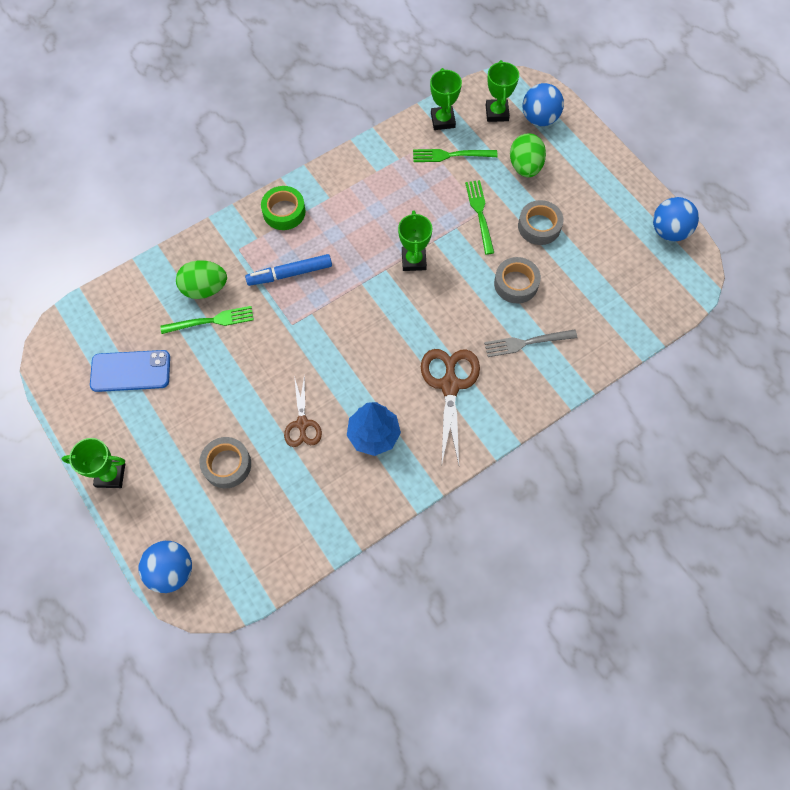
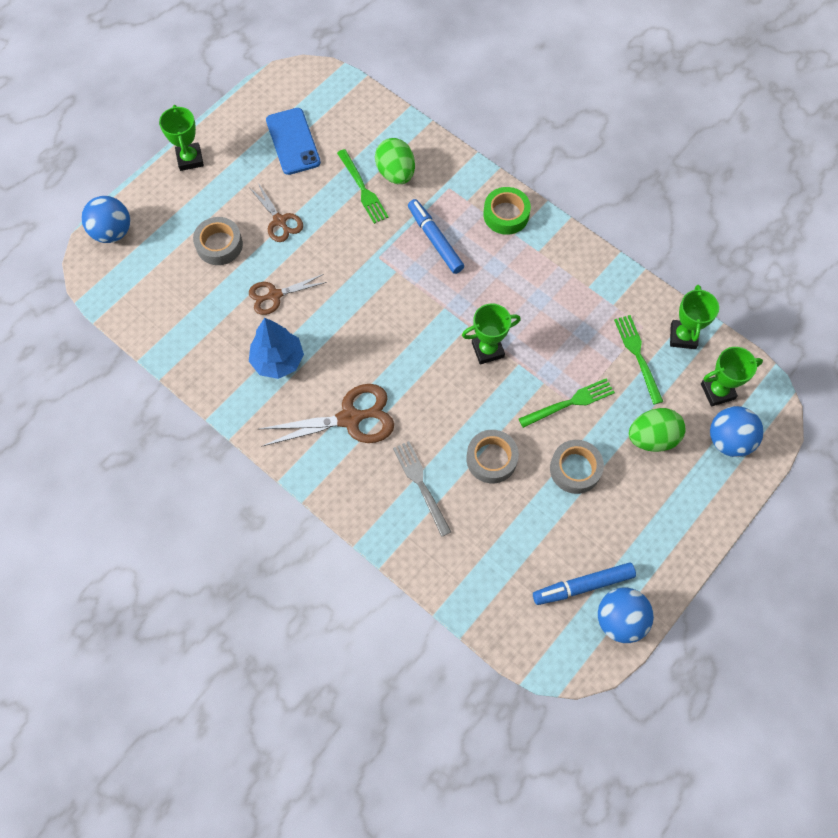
camera: 75 degrees right, 0 degrees up
(219, 402) = (279, 221): none -> brown scissors
(442, 120) = (683, 336): green trophy -> green trophy turned 60 degrees counterclockwise
(637, 248) = (583, 585): none -> blue marker

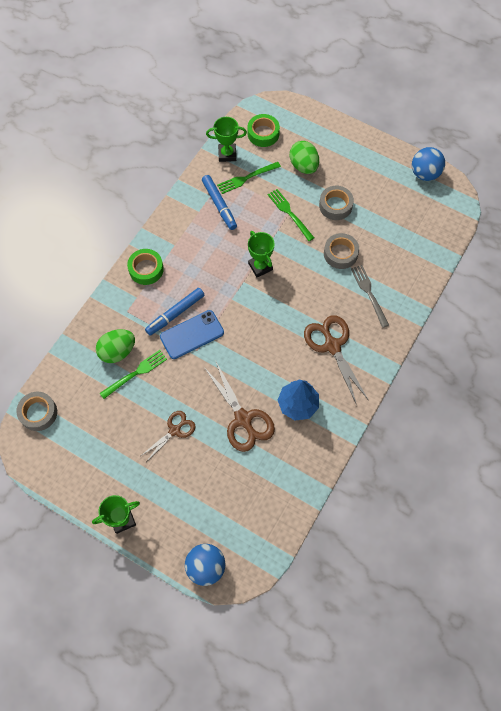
camera: 100 degrees left, 0 degrees up
(219, 245) = (204, 473): grey tape -> grey tape (38, 413)
(275, 295) = (243, 419): brown scissors -> brown scissors, size x1.63
(293, 141) = (95, 437): blue phone -> blue phone (192, 334)
(420, 484) = (369, 293): grey fork -> grey fork turned 105 degrees clockwise
(583, 585) = (409, 194): blue marker -> blue marker (219, 205)
(717, 391) = (263, 133): green trophy -> green tape
(728, 440) = (295, 126): blue ball -> none

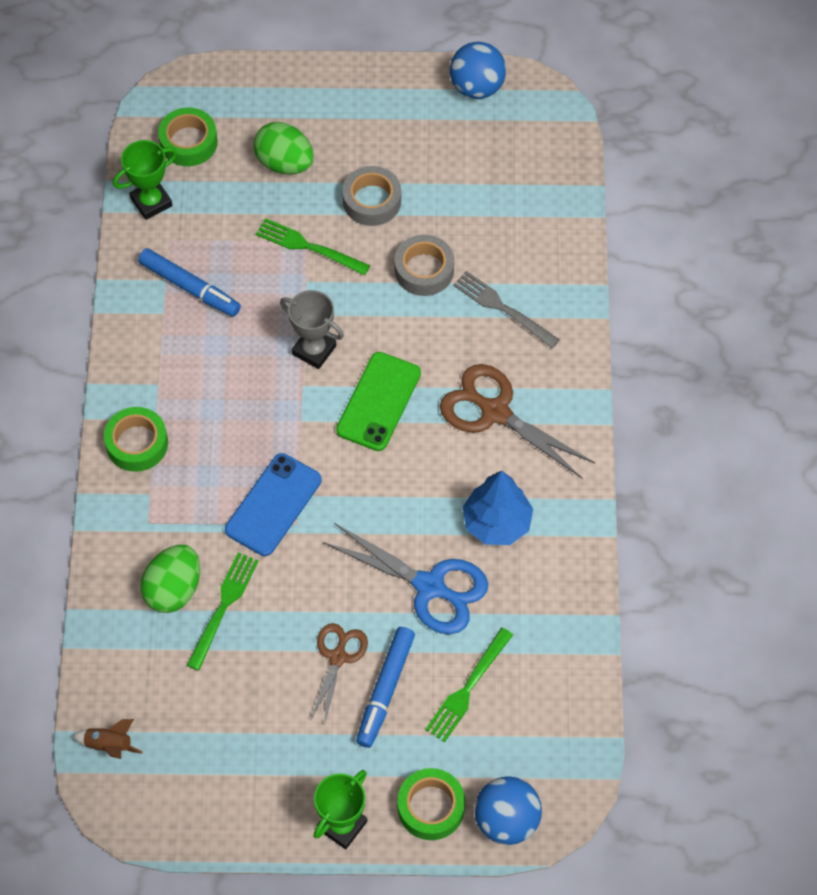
camera: 30 degrees left, 5 degrees down
(38, 413) = (109, 745): grey tape -> brown rocket
(172, 536) = (431, 807): none -> green tape
(175, 314) = (227, 487): blue marker -> blue marker (385, 690)
(243, 419) = (429, 586): brown scissors -> blue scissors
(246, 178) = (206, 225): green fork -> green fork (467, 689)
(260, 266) = (314, 350): green trophy -> grey trophy
(276, 309) = (379, 402): none -> green phone

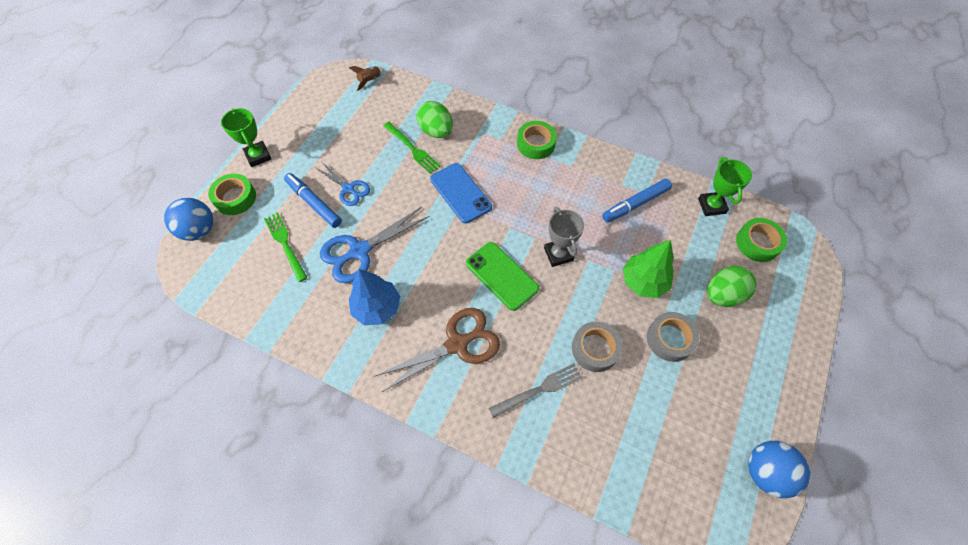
camera: 115 degrees right, 0 degrees up
(307, 246) = (643, 282): green fork -> green tree
(314, 350) = (558, 254): grey trophy -> grey trophy turned 75 degrees counterclockwise
(338, 657) = (348, 188): brown scissors -> blue scissors

